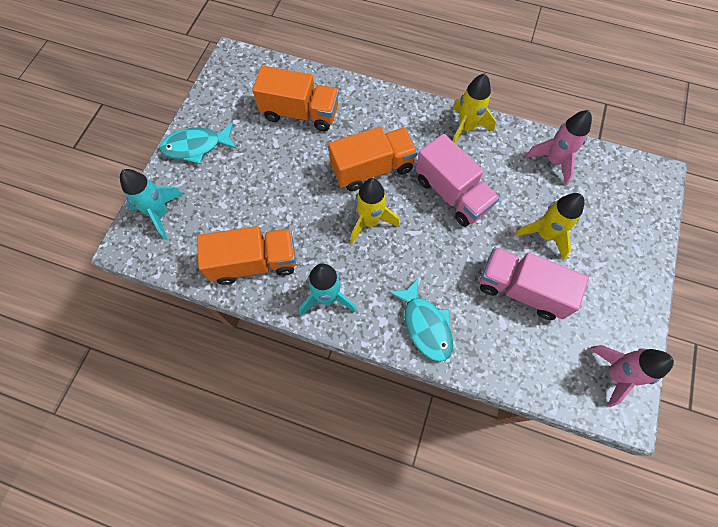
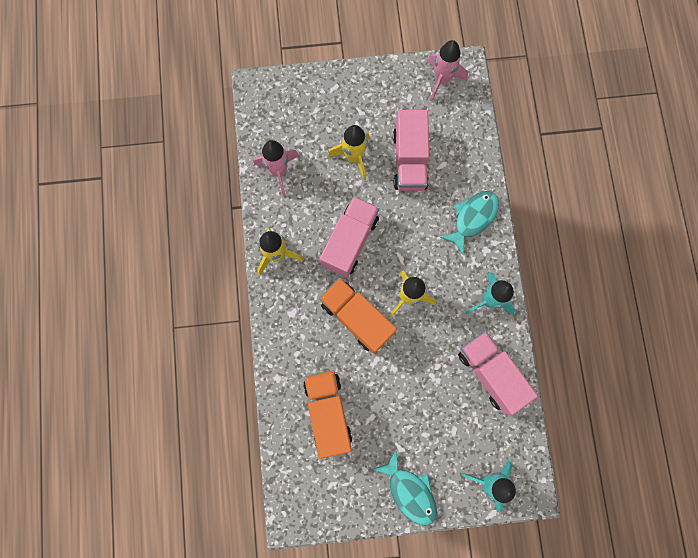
camera: 115 degrees left, 10 degrees up
(254, 262) = (490, 373): orange truck -> pink truck

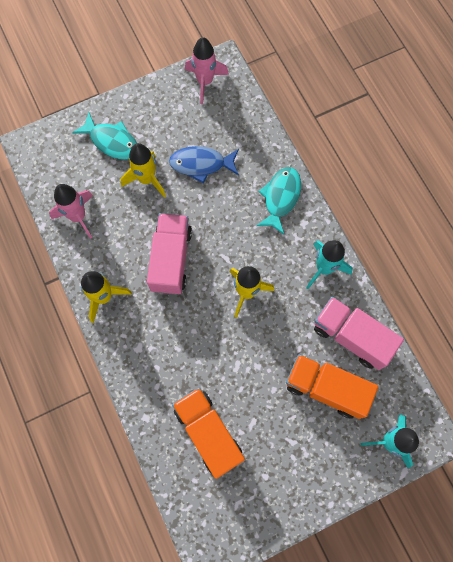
camera: 20 degrees left, 5 degrees down
(357, 318) = (204, 330): orange truck -> orange truck (326, 388)
(409, 160) = (201, 164): pink truck -> blue fish
(410, 491) = (317, 481): turquoise fish -> turquoise fish (112, 141)

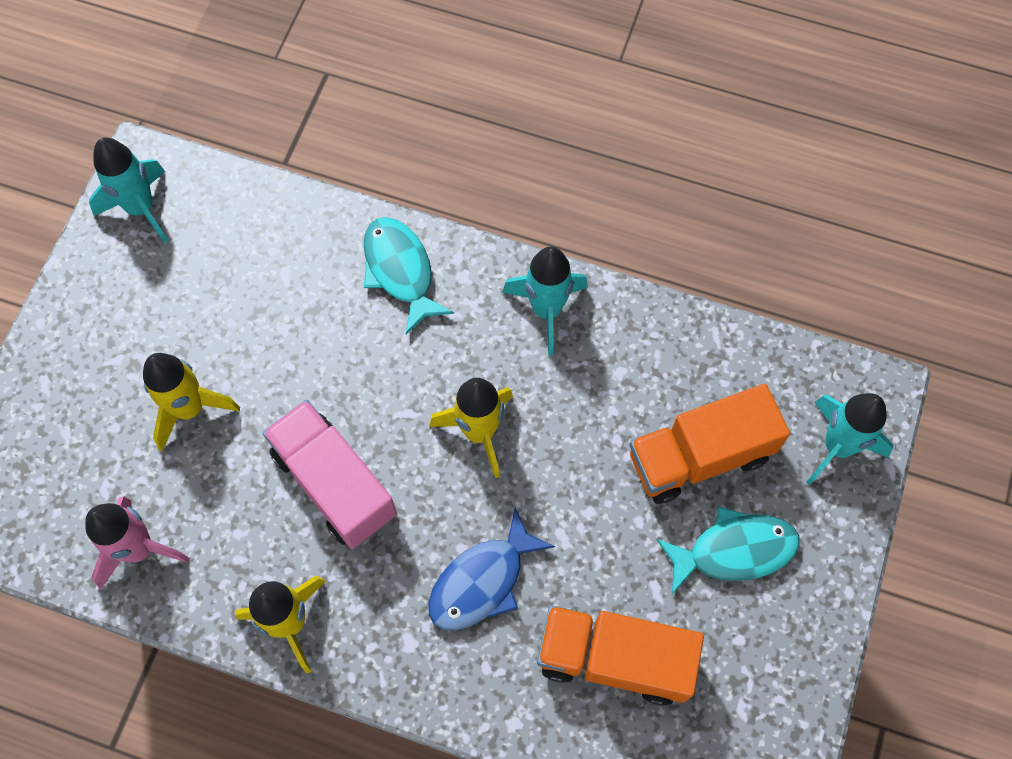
camera: 45 degrees left, 5 degrees down
(112, 141) = (84, 402): turquoise fish -> turquoise fish (734, 550)
(201, 164) = (247, 321): blue fish -> blue fish (482, 581)
(205, 82) = (141, 208): pink rocket -> turquoise rocket
(351, 337) = (665, 363): pink truck -> none

